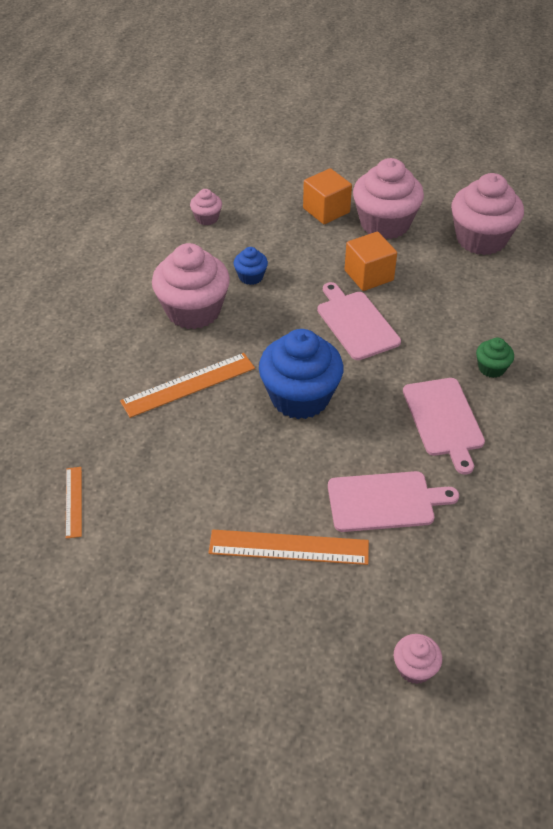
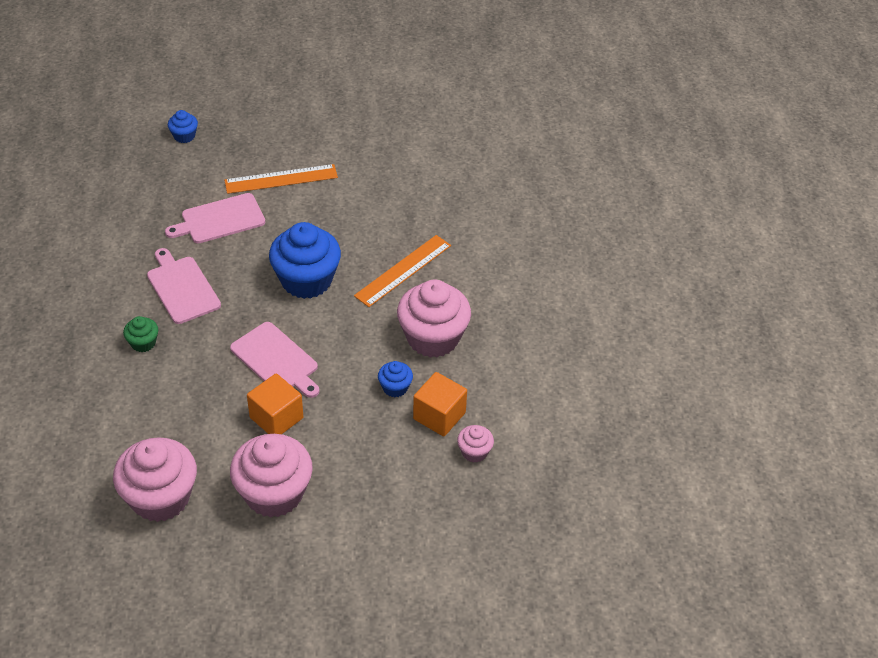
camera: 160 degrees right, 0 degrees up
(74, 501) = (442, 174): orange ruler -> none
(326, 210) = (346, 497): orange cube -> orange cube (439, 416)
(415, 668) = (184, 136): pink cupcake -> blue cupcake

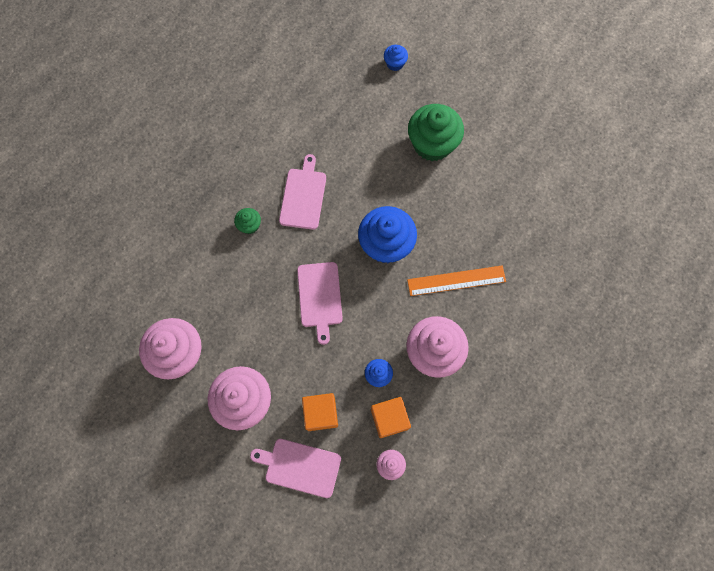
camera: 40 degrees right, 25 degrees up
(220, 220) = (367, 154): pink cutting board -> pink cutting board (300, 467)
(276, 418) = (287, 344): orange cube -> orange cube (321, 413)
(281, 179) = (432, 144): orange ruler -> green cupcake

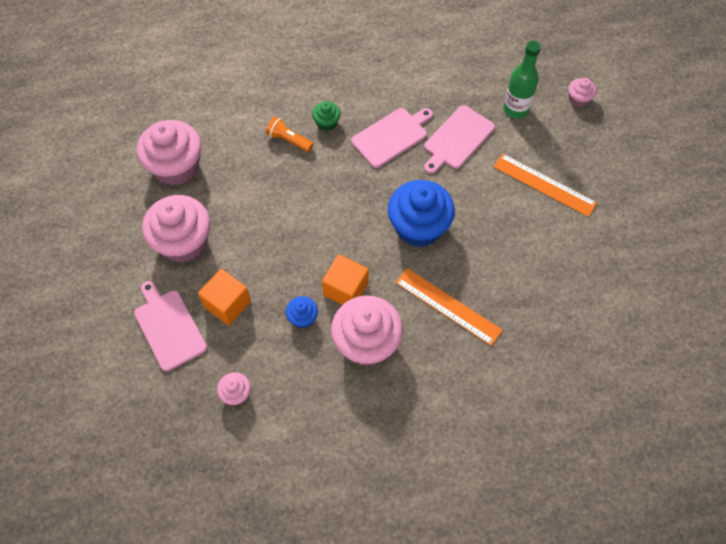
camera: 45 degrees right, 10 degrees down
(237, 261) = (289, 140): none -> orange flashlight
(320, 297) = (322, 219): pink cutting board -> pink cutting board (457, 139)
(363, 105) = (516, 109): none -> green bottle
(389, 419) = (274, 359): orange cube -> orange cube (345, 289)
(395, 63) = (578, 99): blue cupcake -> pink cupcake
(432, 144) = (544, 185): green cupcake -> orange ruler

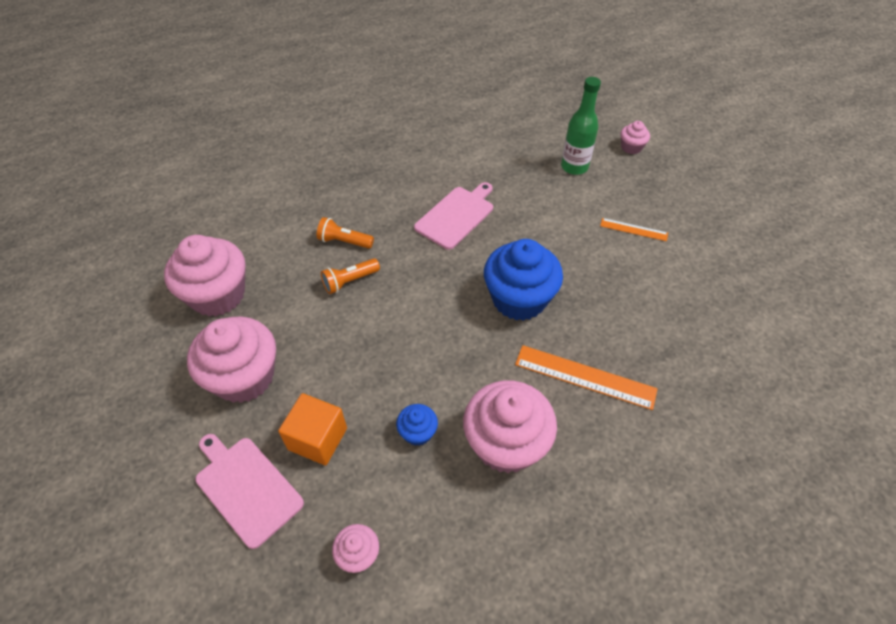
camera: 15 degrees left, 10 degrees down
(284, 178) = (350, 281): none -> orange flashlight
(327, 123) = (381, 216): green cupcake -> none
(345, 289) = (459, 386): orange cube -> none
(457, 139) = (526, 205): pink cutting board -> none
(544, 185) = (633, 229): orange ruler -> orange ruler, size x0.56

